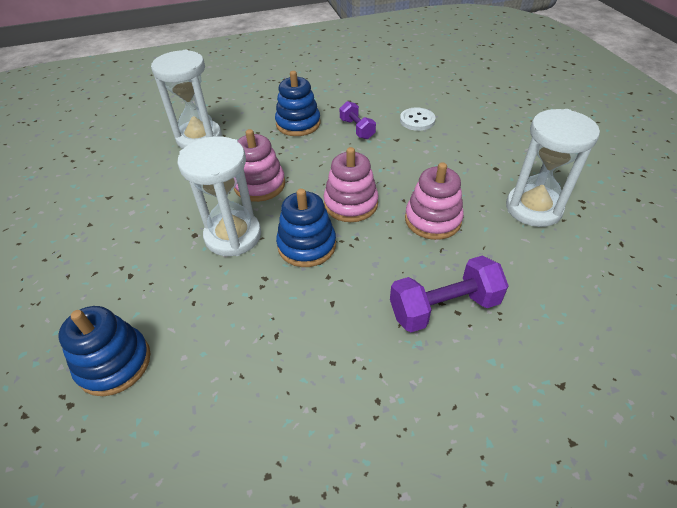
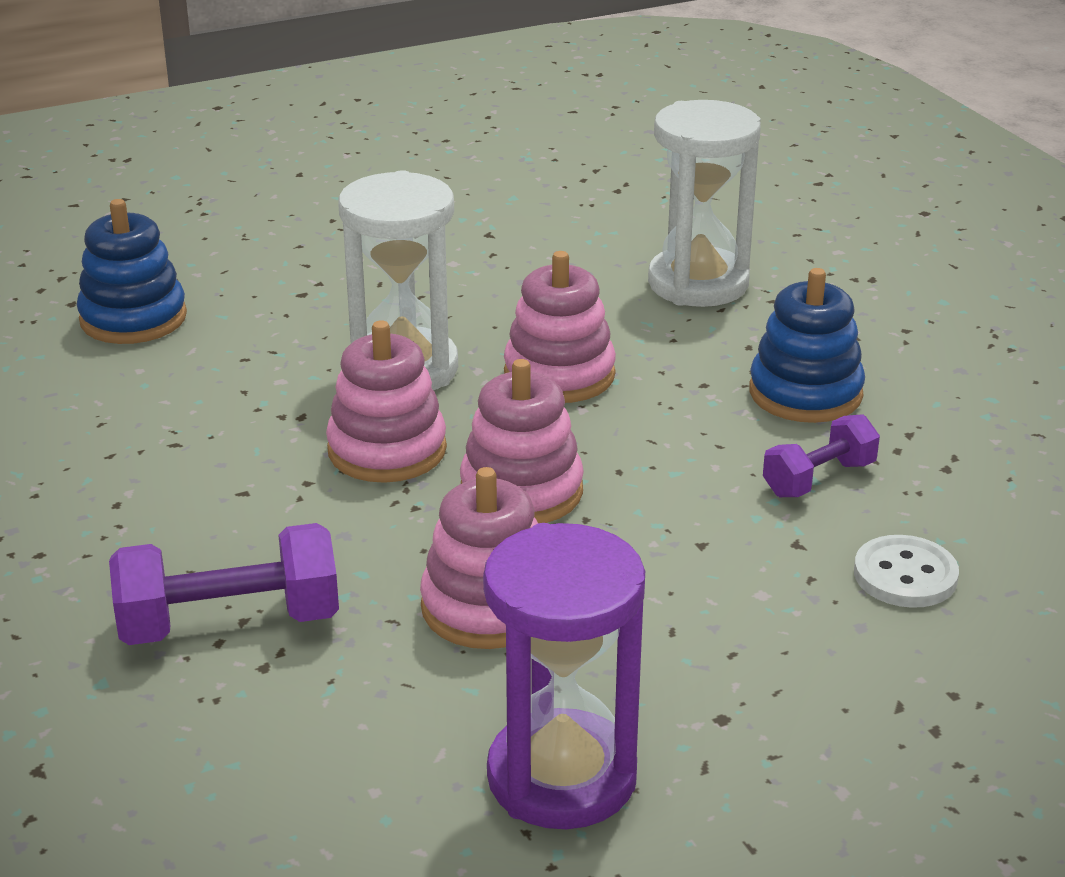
camera: 80 degrees right, 15 degrees down
(307, 245) = (387, 450): blue stacking toy -> pink stacking toy
(444, 308) = (229, 623): purple dumbbell -> purple dumbbell turned 75 degrees counterclockwise
(533, 208) = (561, 777): white hourglass -> purple hourglass

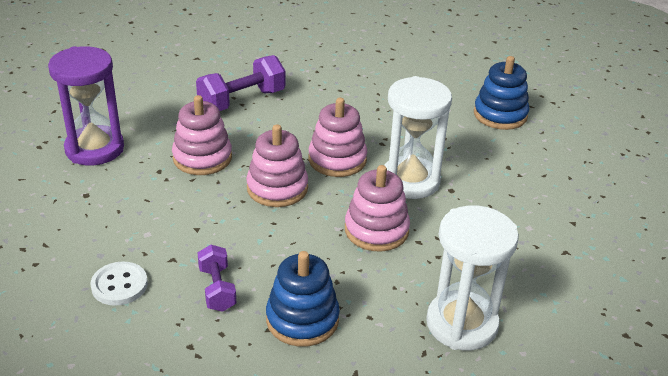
camera: 110 degrees right, 5 degrees up
(229, 623) = (242, 101): purple dumbbell -> purple dumbbell turned 45 degrees clockwise

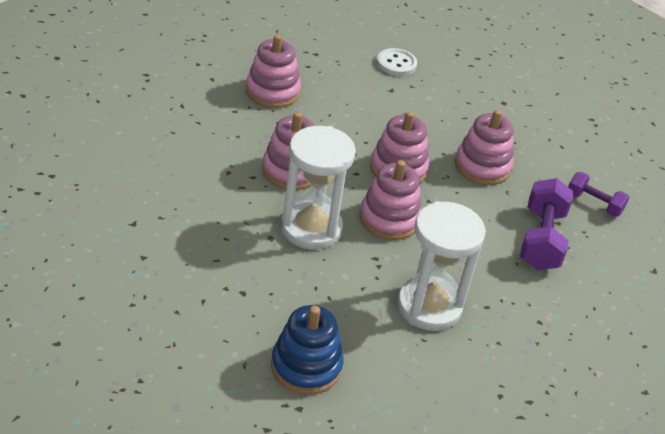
camera: 135 degrees right, 5 degrees up
(94, 149) = (558, 135): purple hourglass -> none
(217, 289) = (342, 86): purple dumbbell -> purple dumbbell (594, 204)
(302, 319) = (272, 91): blue stacking toy -> pink stacking toy
(461, 324) = (172, 132): white hourglass -> white hourglass (429, 306)

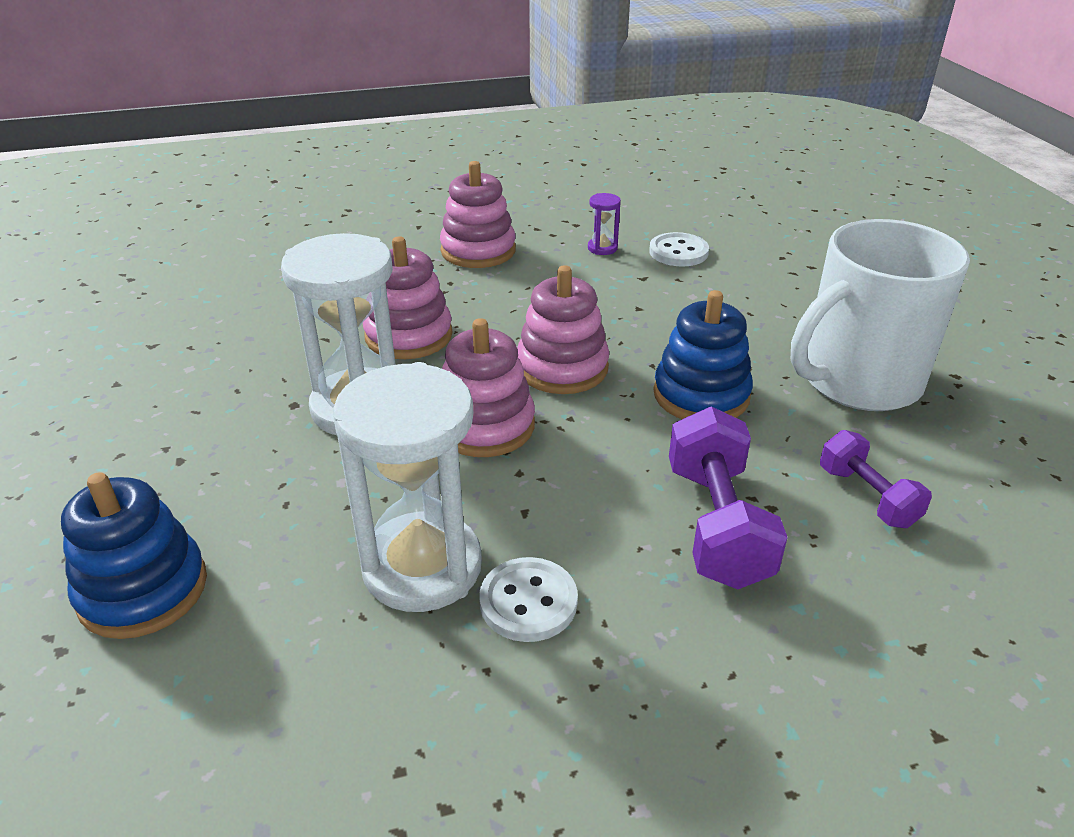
camera: 35 degrees right, 5 degrees down
(349, 71) = (602, 248): none -> purple hourglass
(482, 166) = (701, 395): pink stacking toy -> blue stacking toy
(490, 306) = (528, 602): none -> white button
(541, 239) = (717, 524): purple dumbbell -> purple dumbbell turned 45 degrees counterclockwise
(550, 135) = (858, 380): none -> white mug

